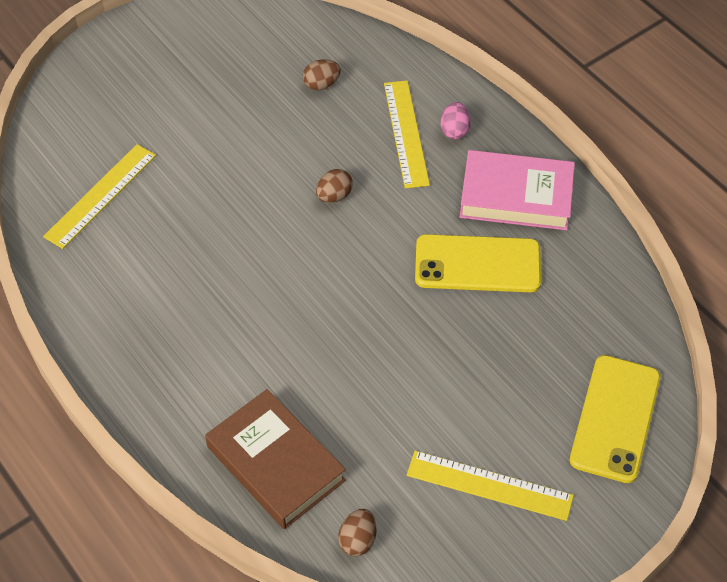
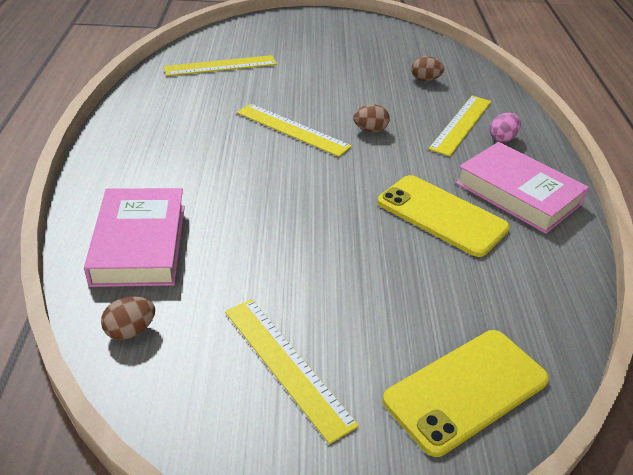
camera: 35 degrees right, 15 degrees down
(264, 243) = (292, 129): none -> yellow ruler
(275, 463) = (139, 244): brown book -> pink book

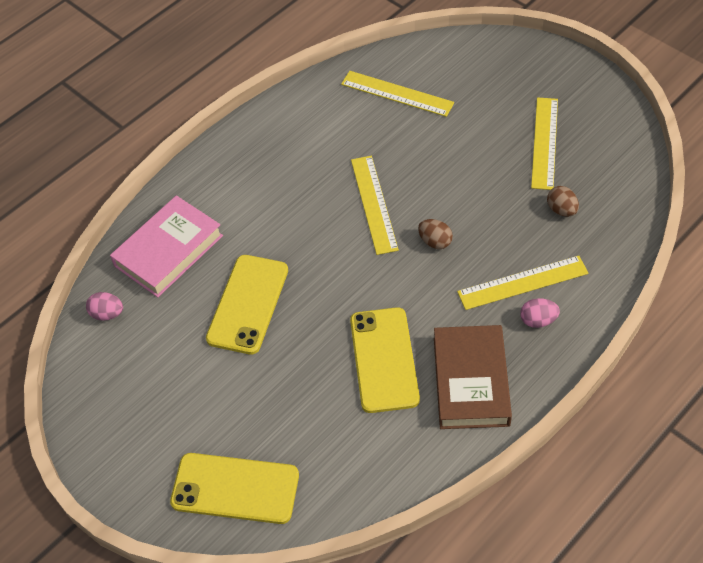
camera: 50 degrees right, 15 degrees up
(130, 331) = (107, 314): brown egg -> pink egg
(275, 241) = (248, 304): none -> yellow phone
(286, 365) = (160, 397): yellow ruler -> yellow ruler (544, 142)
(518, 193) = (471, 381): pink book -> brown book

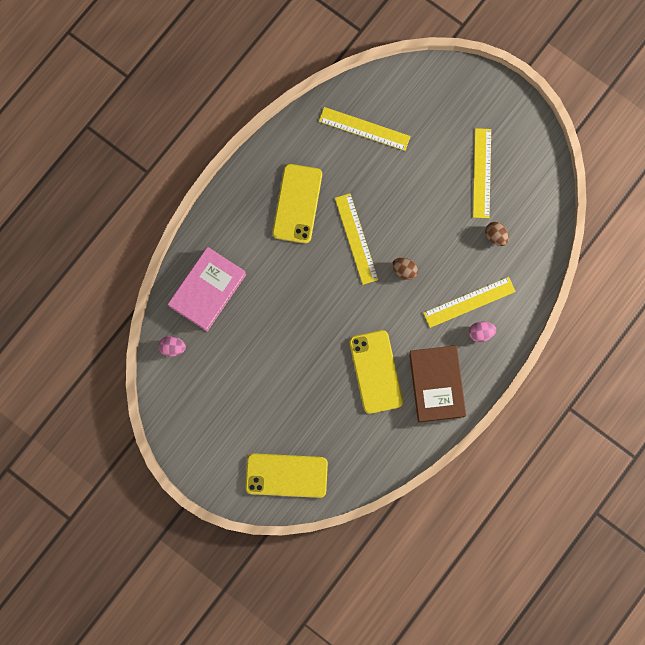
camera: 10 degrees left, 25 degrees up
(248, 304) = (274, 333): yellow phone -> yellow phone (297, 203)

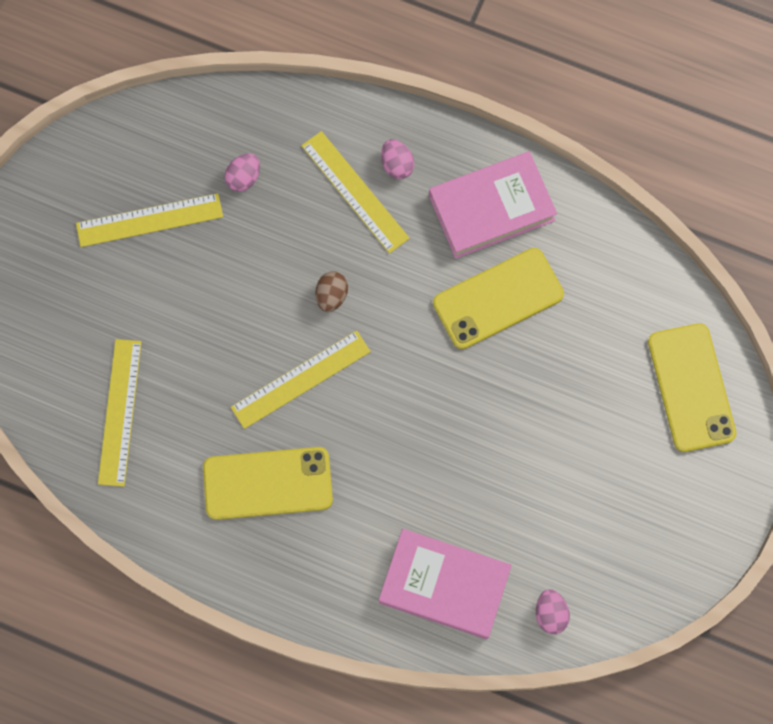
camera: 105 degrees left, 5 degrees down
(436, 384) = (491, 208): brown book -> pink book
(495, 236) = (243, 178): brown egg -> pink egg

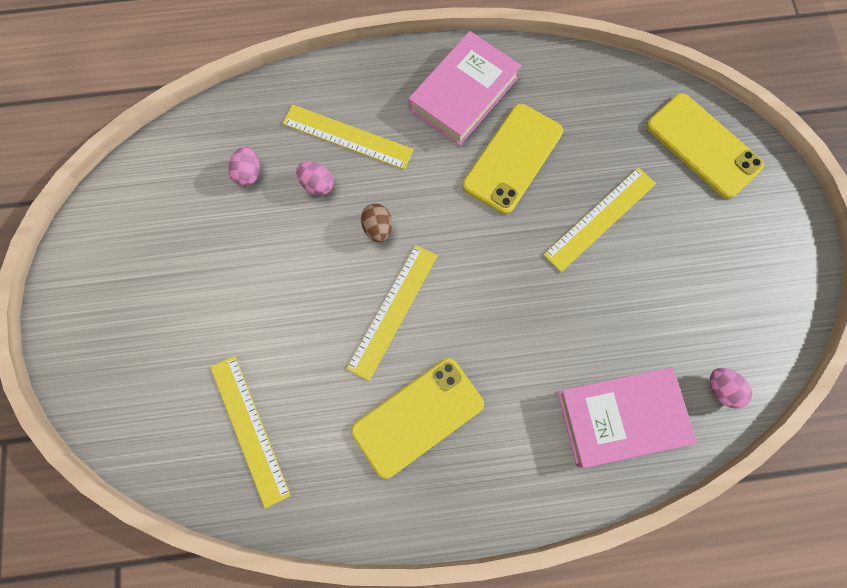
camera: 30 degrees left, 0 degrees up
(149, 220) = (186, 249): yellow ruler -> yellow ruler (600, 218)
(397, 165) = (369, 99): pink egg -> pink egg (317, 184)

